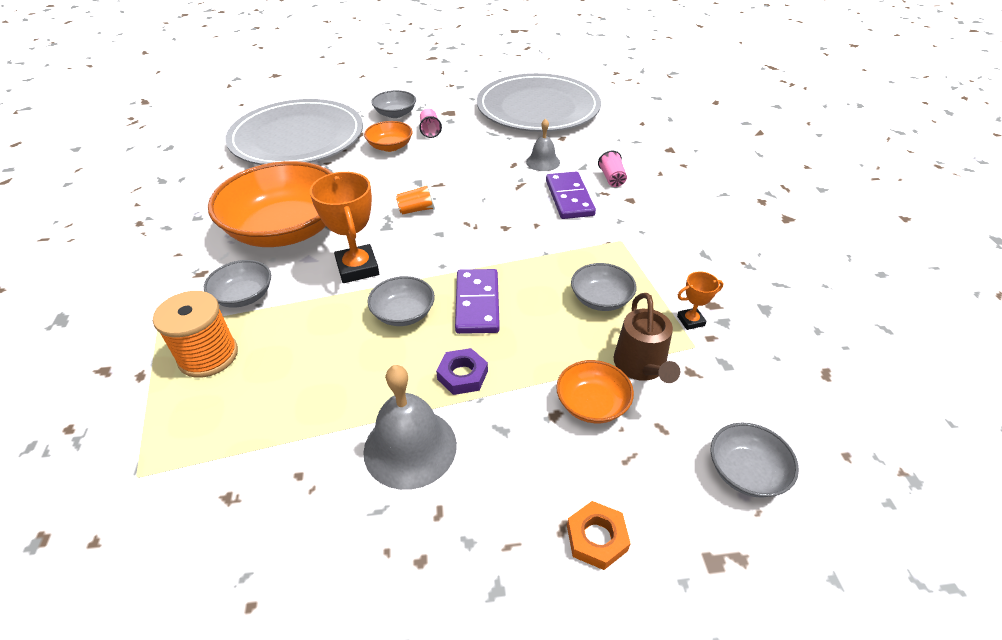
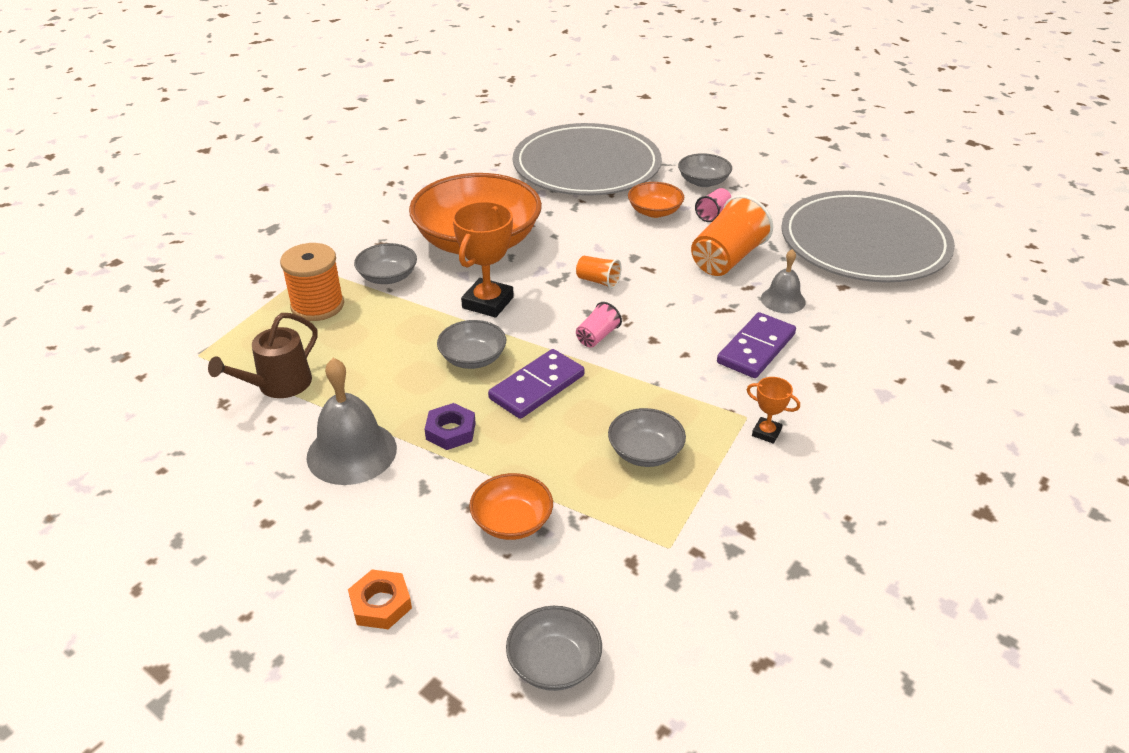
camera: 45 degrees right, 5 degrees down
(477, 154) = (727, 259): none -> orange cup
(612, 179) = (833, 355): pink cup -> pink cup (597, 336)
(641, 366) = (595, 526): brown watering can -> brown watering can (279, 385)
(690, 321) = (700, 526): orange trophy -> orange trophy (766, 433)

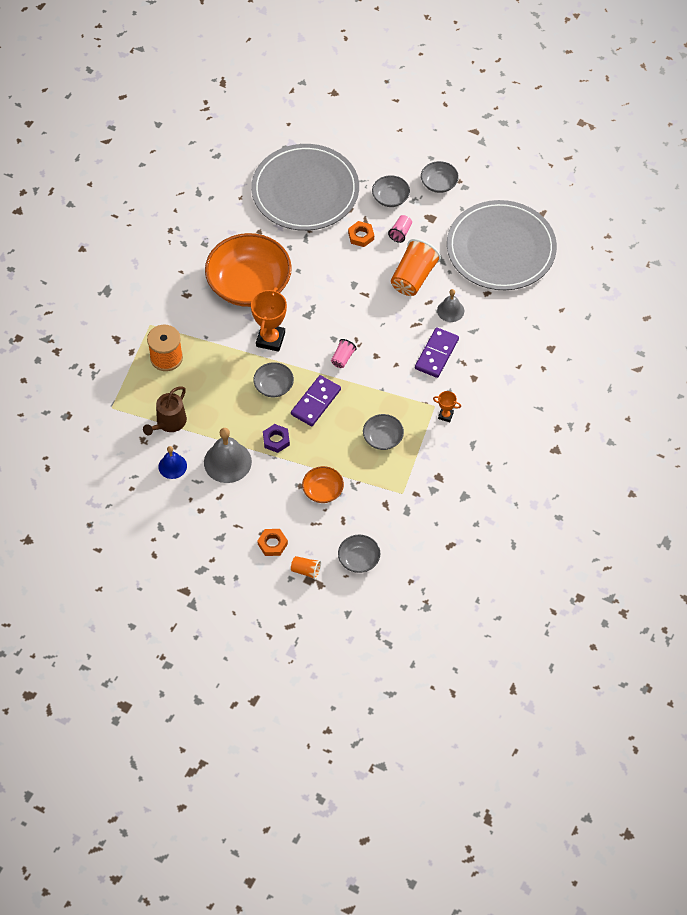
camera: 10 degrees left, 20 degrees up
(252, 446) = (172, 466): none -> blue bell
(388, 277) = (201, 326): grey bowl -> grey bowl (439, 183)
(598, 281) = (335, 310): orange cup -> orange cup (306, 571)
(655, 211) = (361, 236): orange bowl -> orange nut

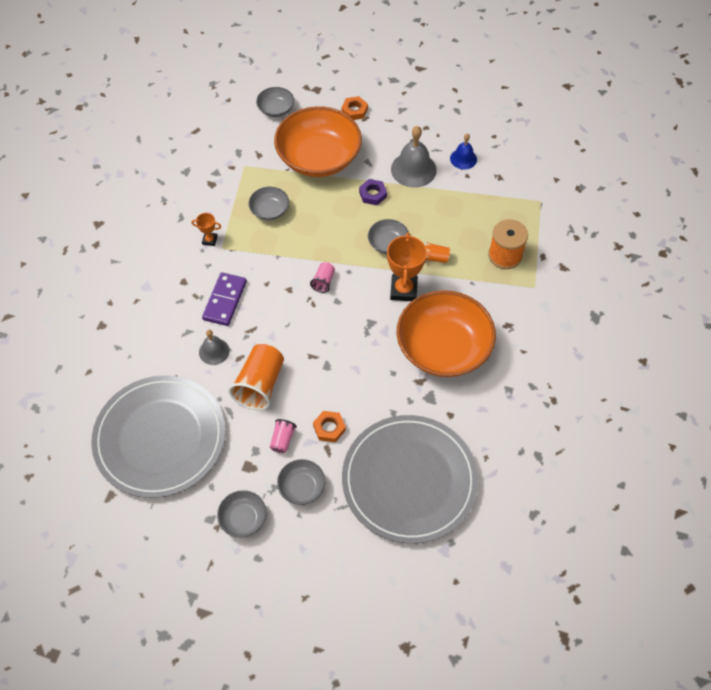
camera: 170 degrees right, 0 degrees up
(169, 422) = (480, 195): brown watering can -> none
(306, 571) = (320, 95): orange cup -> orange cup (434, 258)
(315, 402) = (342, 234): purple domino -> none
(323, 490) = (318, 158): orange bowl -> orange bowl, size x2.20

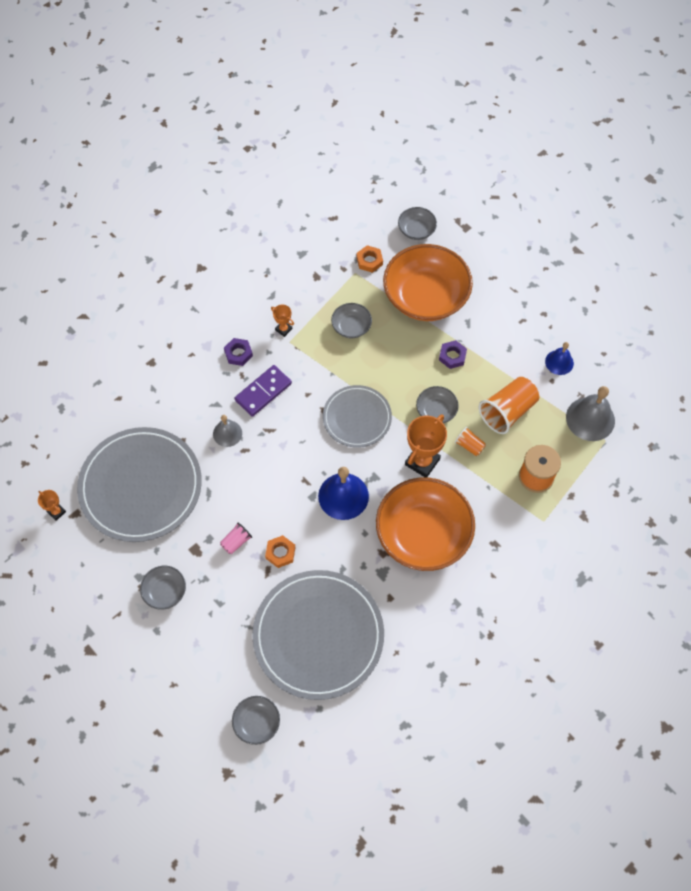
camera: 30 degrees right, 5 degrees up
(90, 504) = (56, 512): none -> orange trophy
(181, 279) = (238, 353): none -> purple nut
(260, 385) = (247, 483): orange cup -> orange cup (507, 411)
(302, 487) = (227, 591): grey bowl -> grey bowl (257, 722)
(323, 282) = (357, 418): pink cup -> grey plate
(354, 110) = (487, 265): orange nut -> orange nut (369, 261)
(354, 352) = (343, 496): none -> blue bell
(413, 169) = (505, 350): grey bell -> grey bell (590, 419)

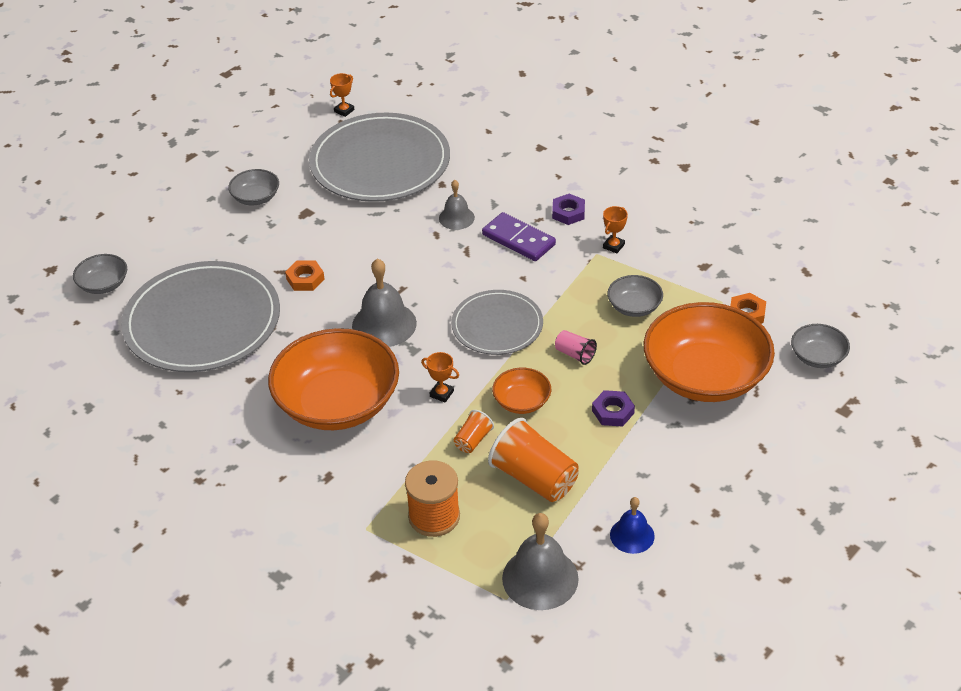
camera: 85 degrees right, 20 degrees down
(236, 542) = (317, 242): pink cup -> pink cup (575, 354)
(343, 496) = (384, 324): blue bell -> grey bell
(422, 462) = (441, 394): orange trophy -> orange trophy, size x0.51
(436, 410) = (522, 401): grey bowl -> orange bowl

